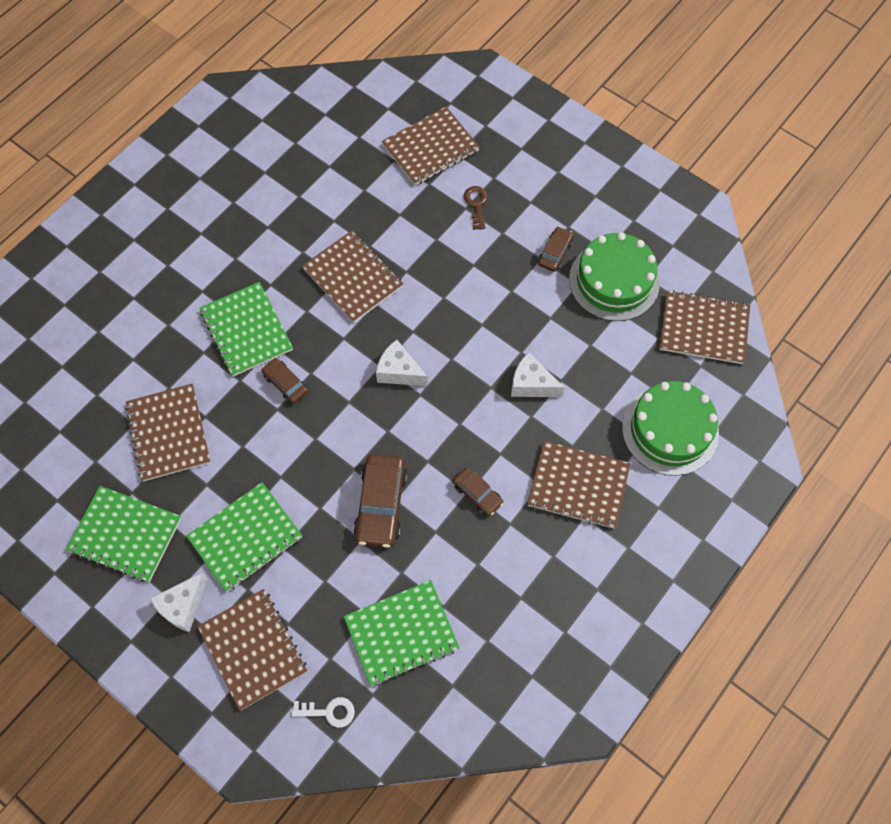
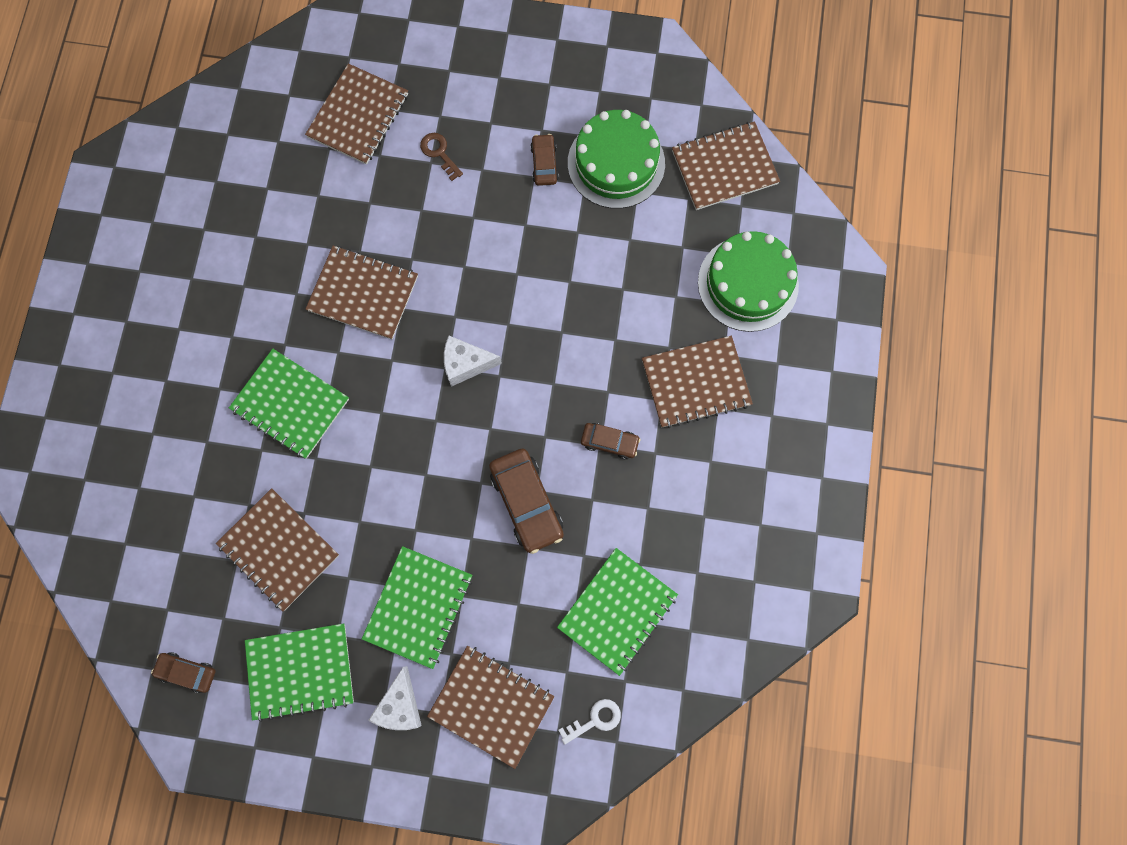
camera: 30 degrees left, 10 degrees up
(285, 383) = (363, 436): brown car -> brown car (187, 672)
(531, 384) = (598, 308): white cheese -> none

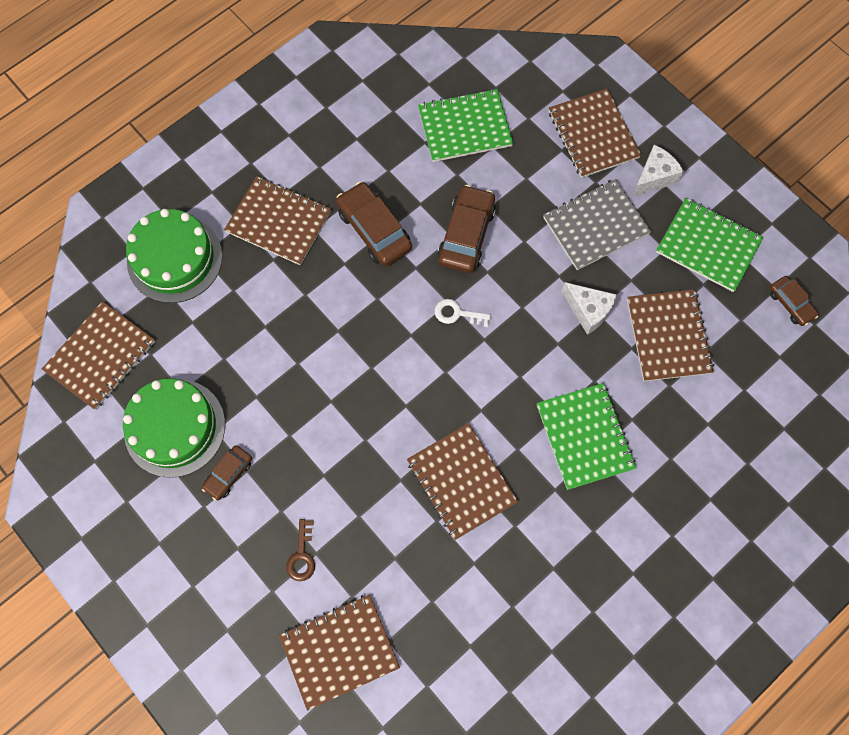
camera: 140 degrees left, 5 degrees down
(418, 607) = (595, 226): green notebook -> grey notebook
(466, 364) = (428, 362): white cheese -> white cheese (588, 311)
(595, 720) = (533, 81): white key -> white key (457, 314)
(609, 442) = (374, 229): brown car -> brown car, size x1.75
(724, 167) = (100, 356): brown notebook -> brown notebook turned 75 degrees counterclockwise

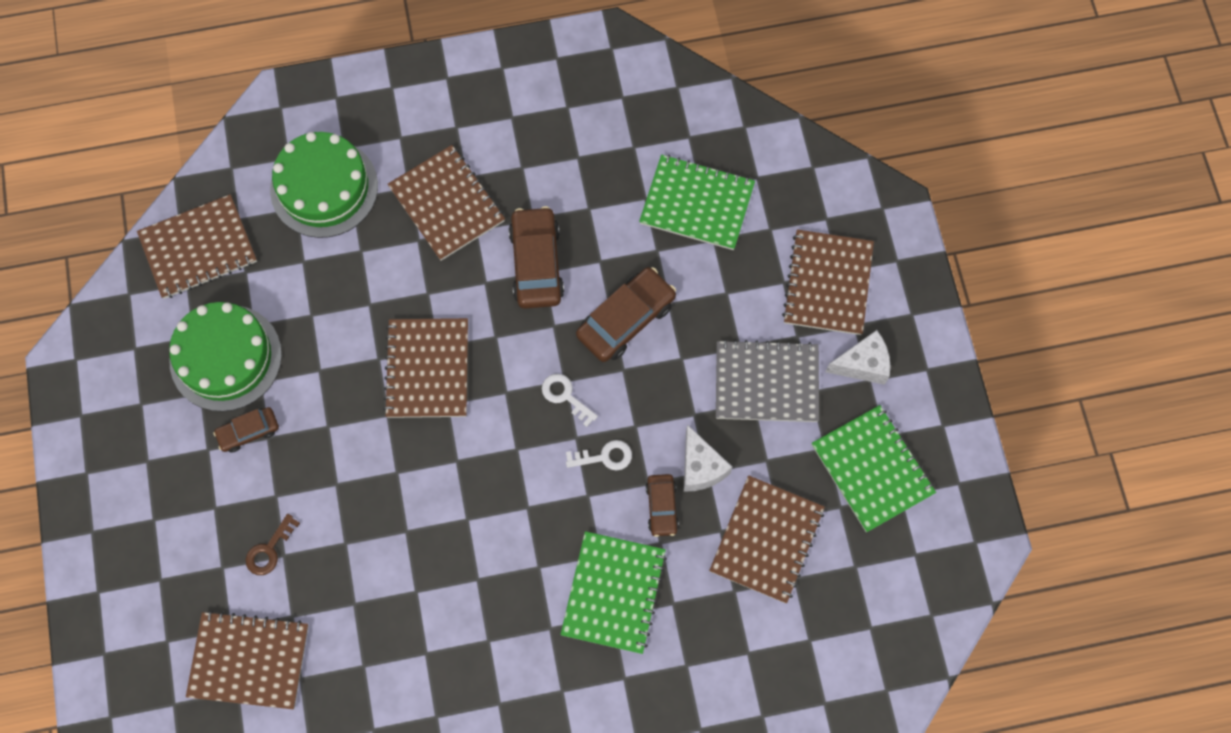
camera: 30 degrees right, 0 degrees up
(461, 481) = (463, 567): brown notebook -> brown notebook (427, 369)
(514, 342) = (604, 457): none -> white key
(790, 304) = (920, 579): brown car -> brown car (661, 507)

